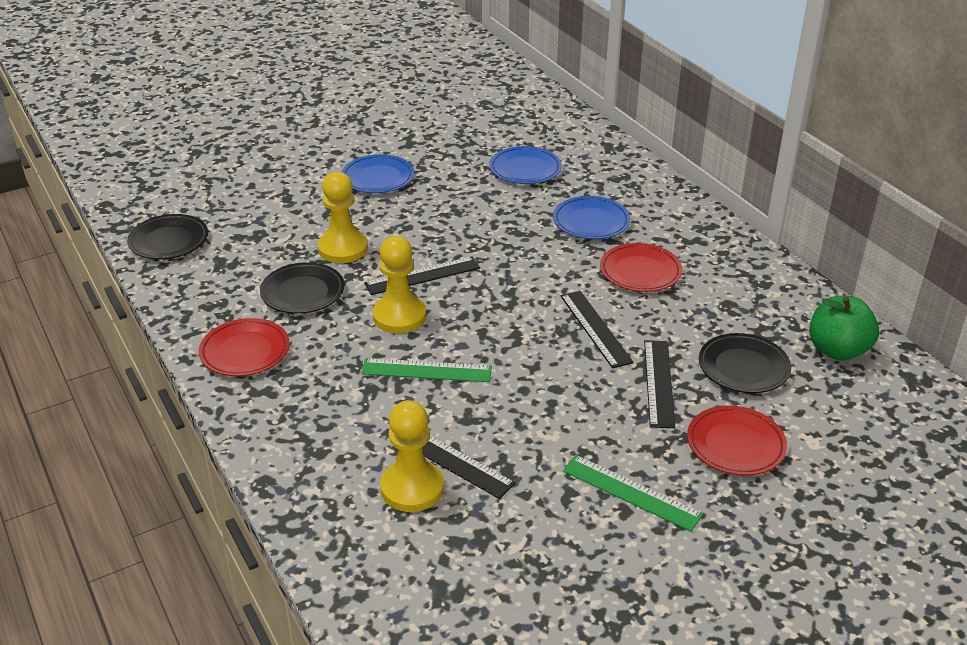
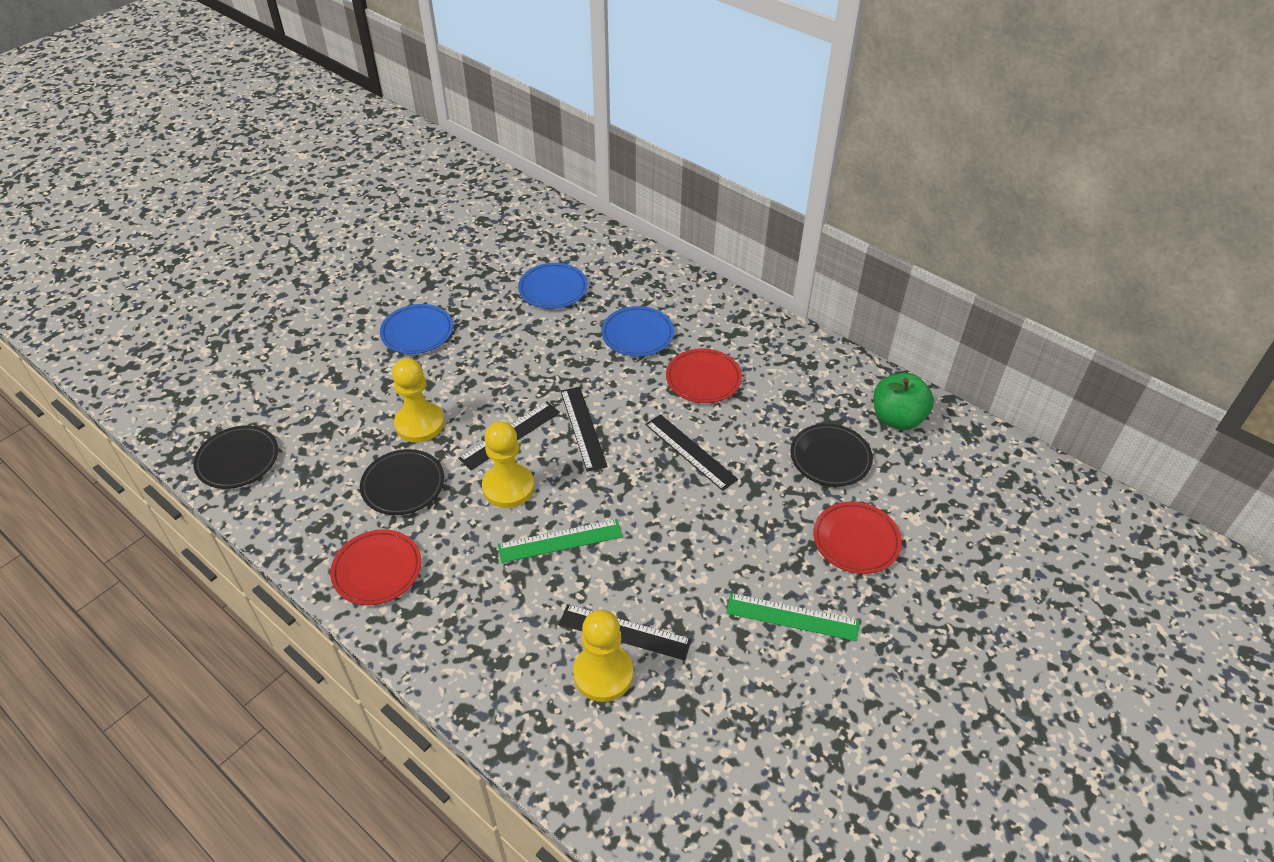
camera: 20 degrees left, 10 degrees up
(658, 383) = (767, 495): black ruler -> black ruler (583, 428)

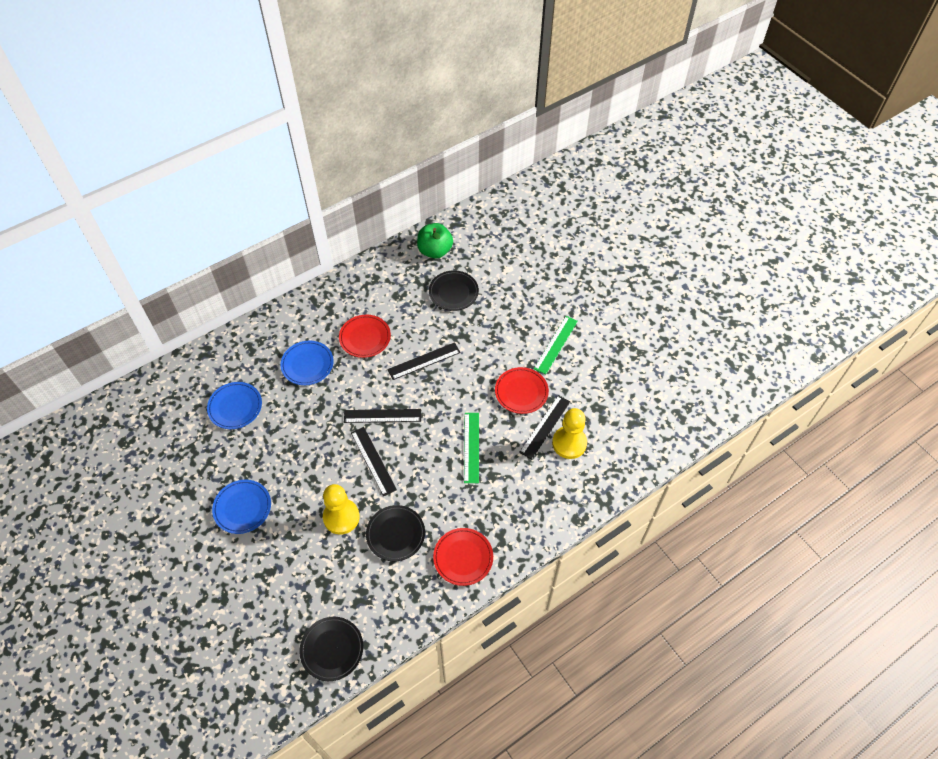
camera: 75 degrees left, 10 degrees up
(508, 487) = (419, 469): yellow pawn -> none
(856, 540) = (515, 300): red plate -> red plate (521, 392)

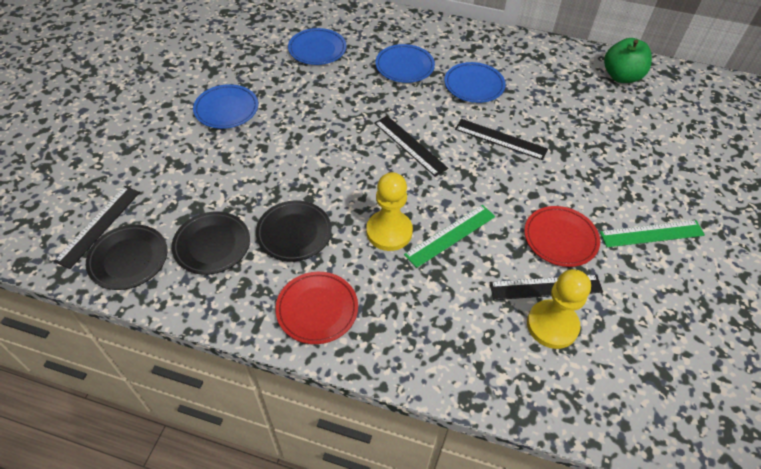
camera: 50 degrees right, 5 degrees down
(341, 517) = (276, 180): yellow pawn -> yellow pawn (389, 232)
(365, 338) = (474, 85): red plate -> blue plate
(373, 461) = (356, 167): black ruler -> black ruler (98, 225)
(453, 292) = (598, 115): black plate -> black plate (212, 245)

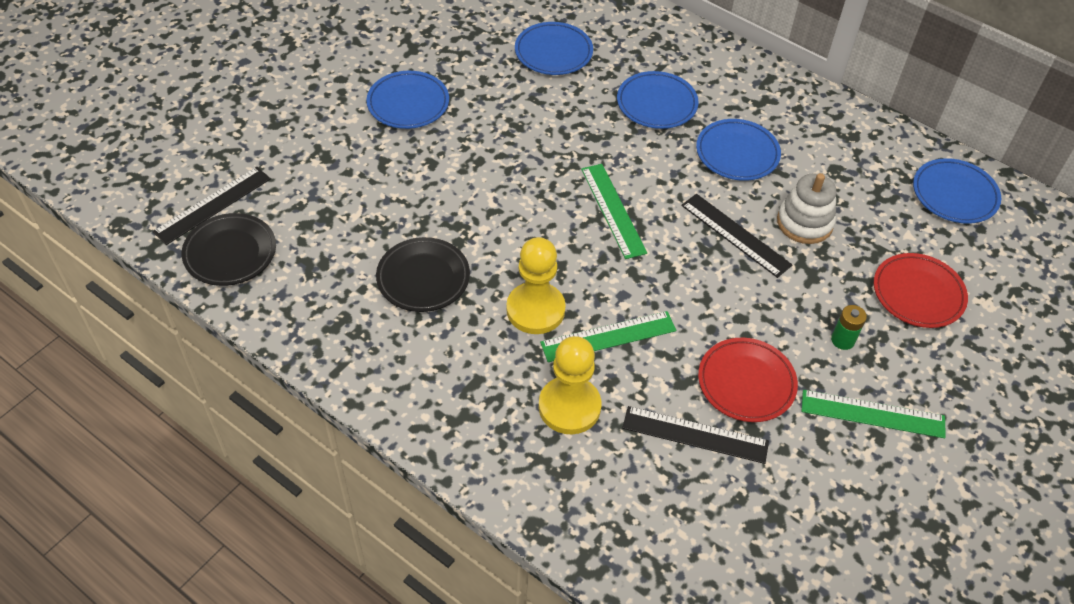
camera: 20 degrees right, 0 degrees up
(212, 245) = (325, 264): black plate -> none
(317, 309) = (411, 373): red plate -> red plate (918, 294)
(410, 145) = (613, 210): black ruler -> green ruler
(540, 119) = (804, 223): none -> white stacking toy
(552, 325) = (679, 481): yellow pawn -> yellow pawn (569, 407)
(606, 189) = (842, 340): none -> green battery
(621, 76) = (954, 194): green apple -> blue plate

